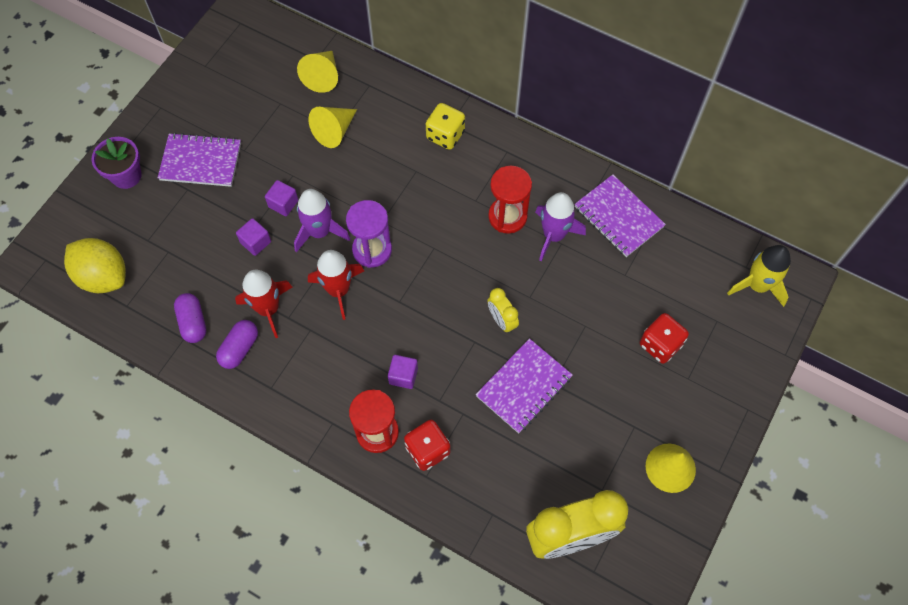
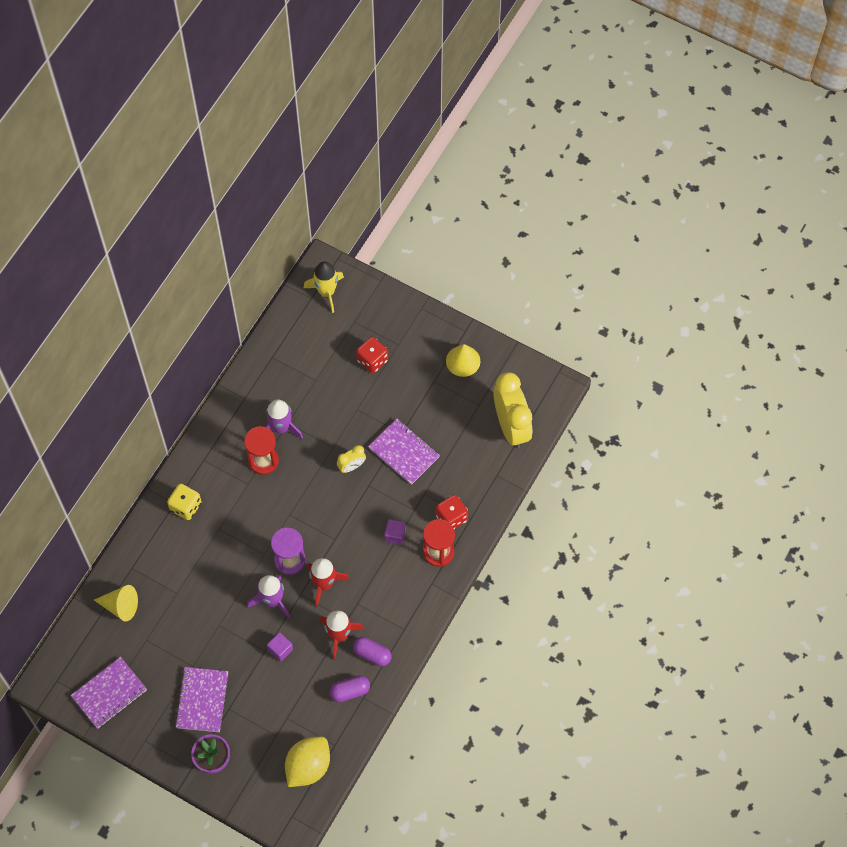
camera: 90 degrees left, 0 degrees up
(283, 204) = (245, 630): purple cube -> none
(334, 131) = (177, 594): yellow cone -> none
(618, 217) = (266, 381): purple notebook -> purple notebook (109, 693)

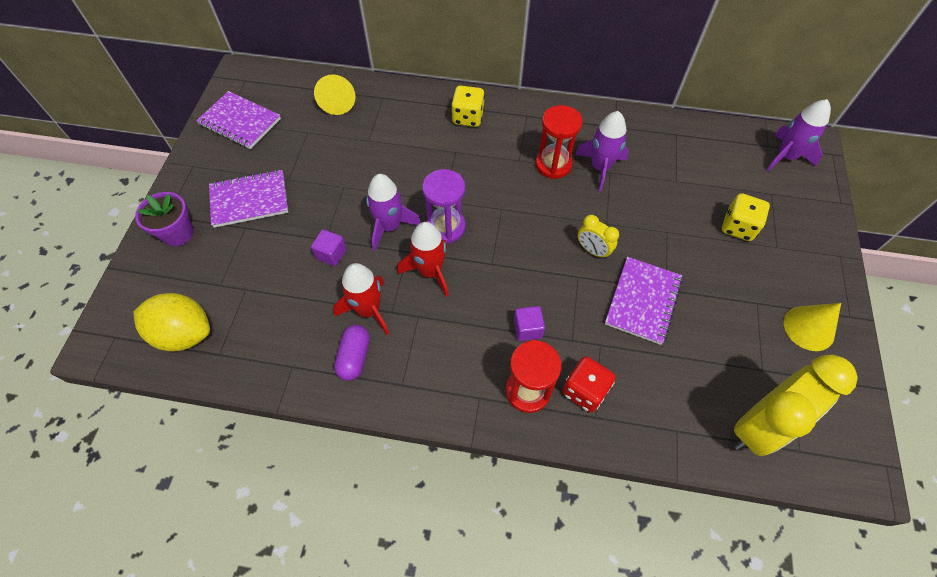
camera: 70 degrees right, 5 degrees down
(326, 292) = (786, 156): yellow rocket -> purple rocket
(350, 691) = (296, 348): purple capsule -> none
(372, 360) = (738, 227): red dice -> yellow dice

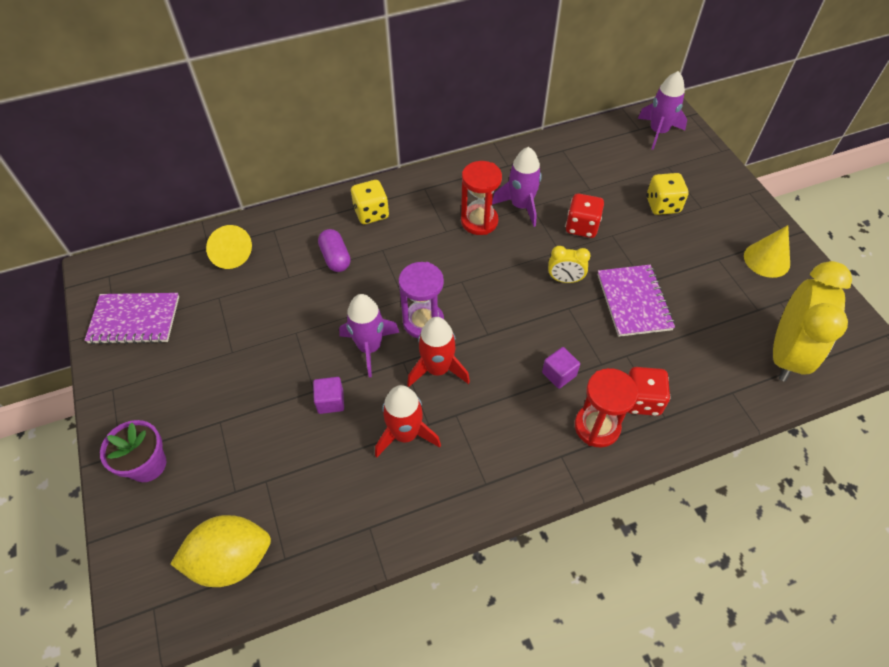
camera: 30 degrees left, 5 degrees down
(249, 200) = (204, 392): purple notebook -> none
(354, 357) = (424, 484): purple capsule -> purple capsule (335, 258)
(643, 211) = (581, 227): none -> red dice

